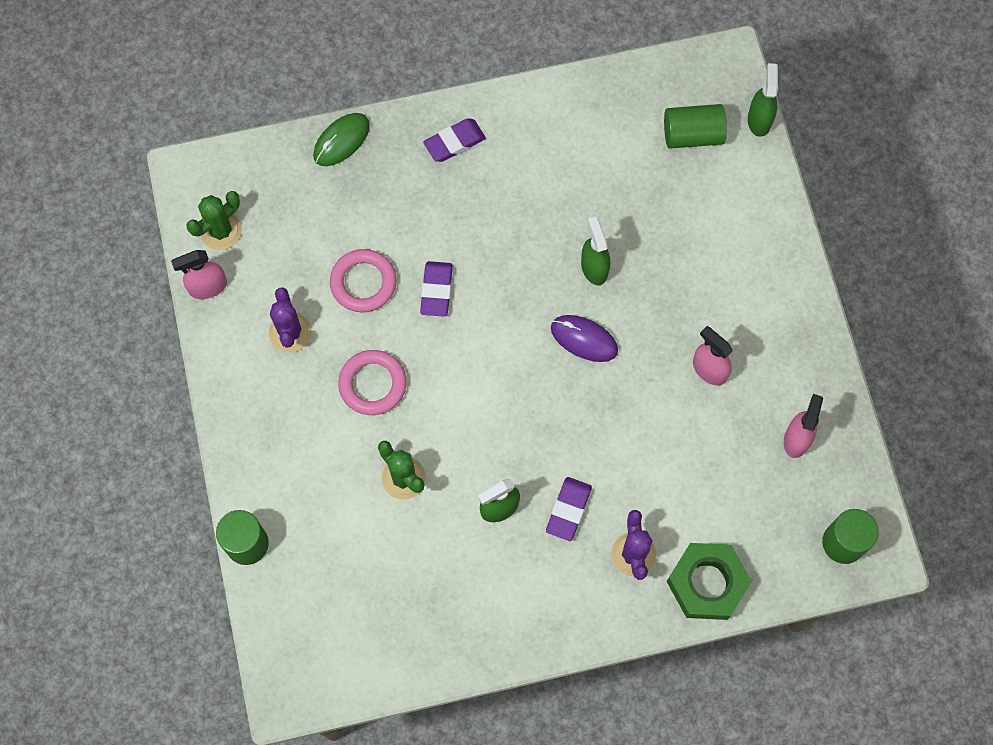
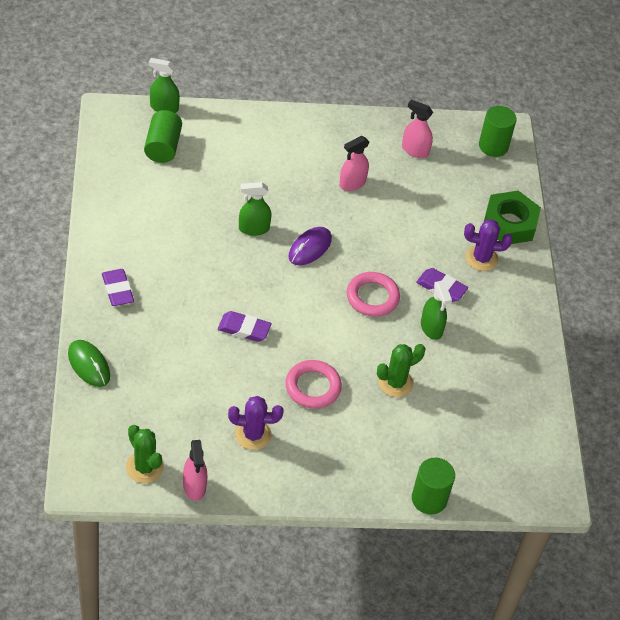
camera: 85 degrees left, 20 degrees down
(363, 283) = (223, 375): pink ring -> pink ring (372, 297)

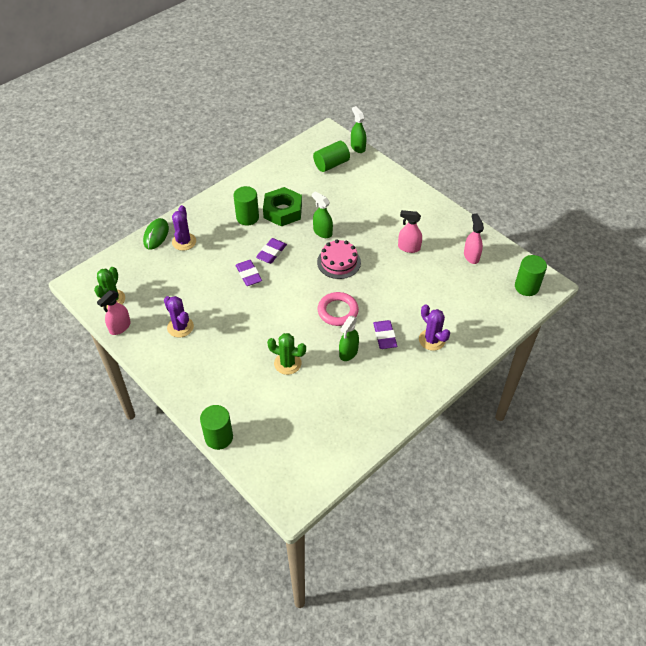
camera: 55 degrees right, 0 degrees up
(117, 290) = (216, 212): purple eraser -> purple eraser (271, 253)
(129, 348) = (184, 242): none -> purple cactus
(158, 270) = (247, 217): none -> green cylinder
(310, 248) = (339, 262): purple mouse -> pink cake
(313, 387) = (242, 329): pink ring -> none
(509, 223) = (477, 334): green nut -> green nut (282, 211)

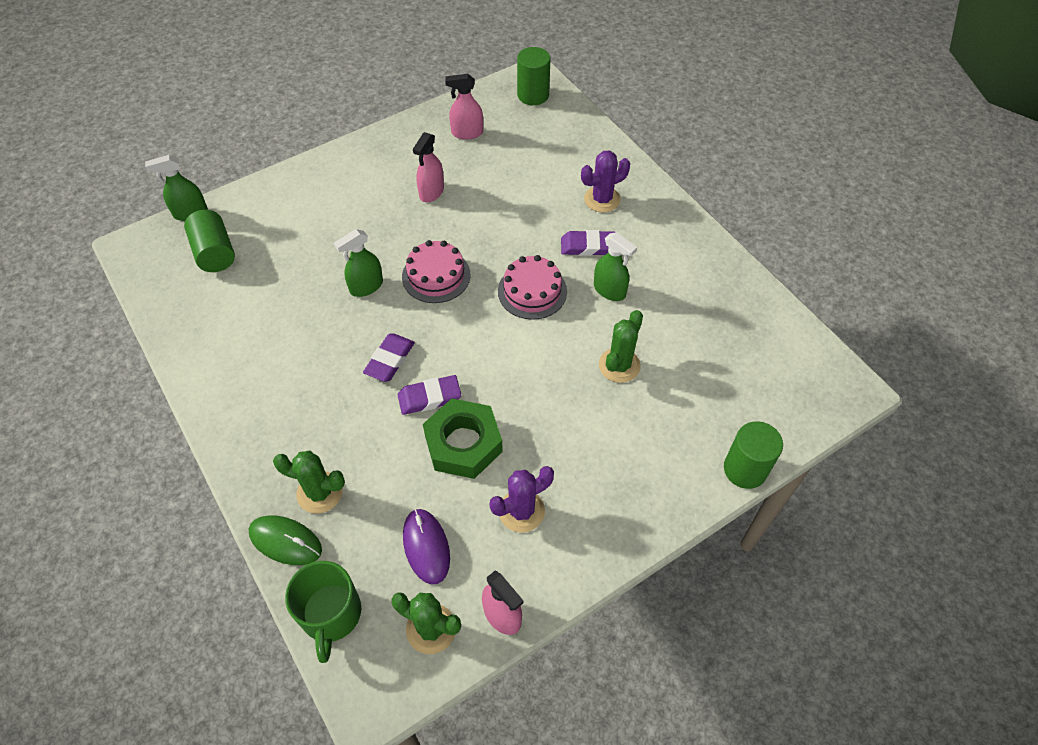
camera: 80 degrees left, 5 degrees up
(119, 260) = (331, 614): none -> green mug
(156, 290) = (426, 547): none -> purple mouse
(184, 242) = (319, 492): purple cactus -> green cactus
(247, 217) = (294, 386): green cylinder -> none
(271, 253) = (389, 360): purple eraser -> purple eraser turned 75 degrees clockwise
(282, 211) = (298, 333): green nut -> green nut (463, 444)
(338, 311) = (532, 291): pink ring -> pink cake

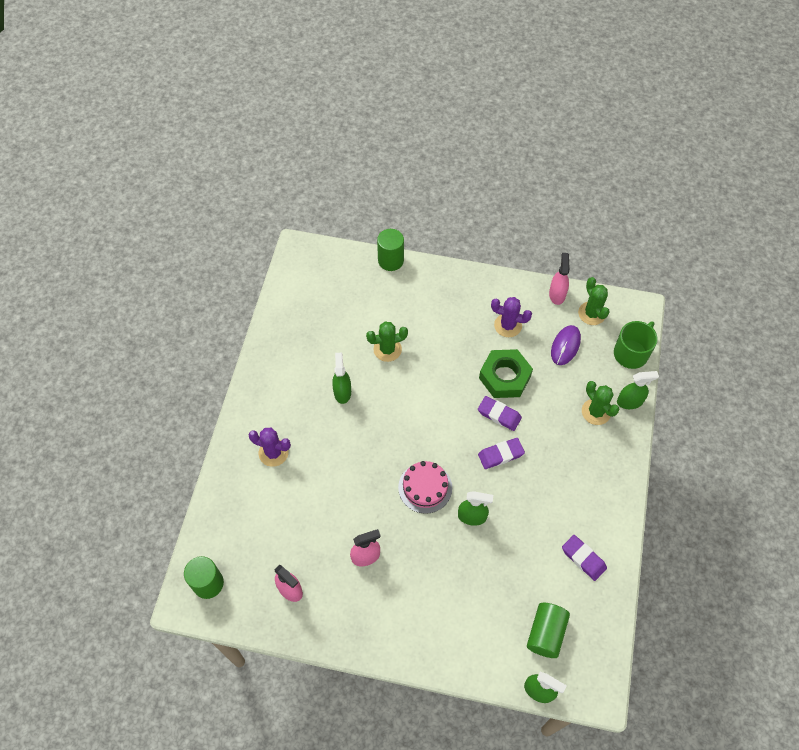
camera: 135 degrees left, 5 degrees up
(285, 541) = (630, 402): green mouse -> green spray bottle
(532, 291) = (383, 428): pink cake -> none
(588, 246) = (320, 429): purple eraser -> purple eraser (583, 558)

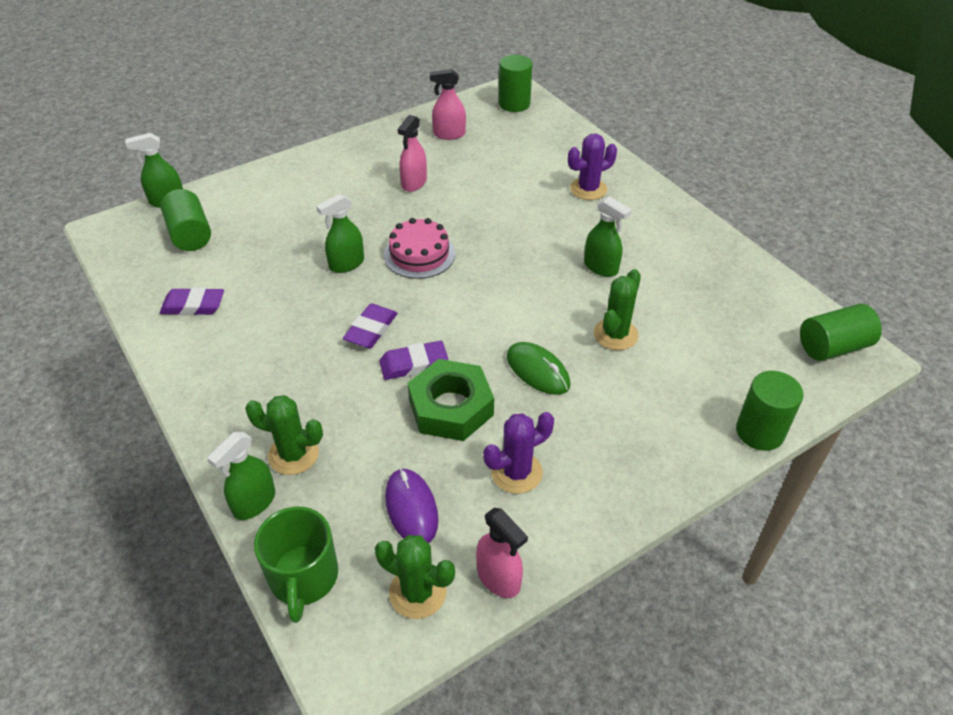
camera: 135 degrees right, 15 degrees down
(304, 263) = (833, 347): none -> green cylinder
(446, 362) = (537, 371): none -> green mouse

